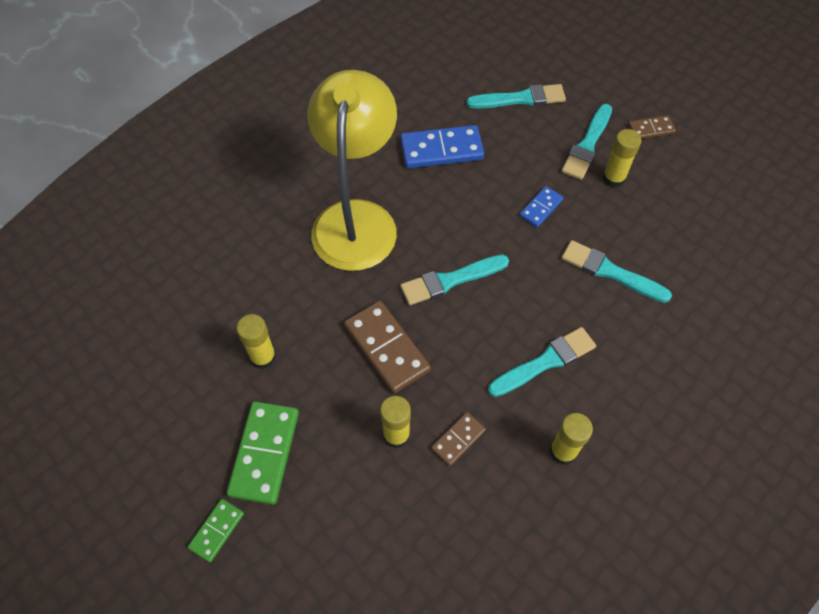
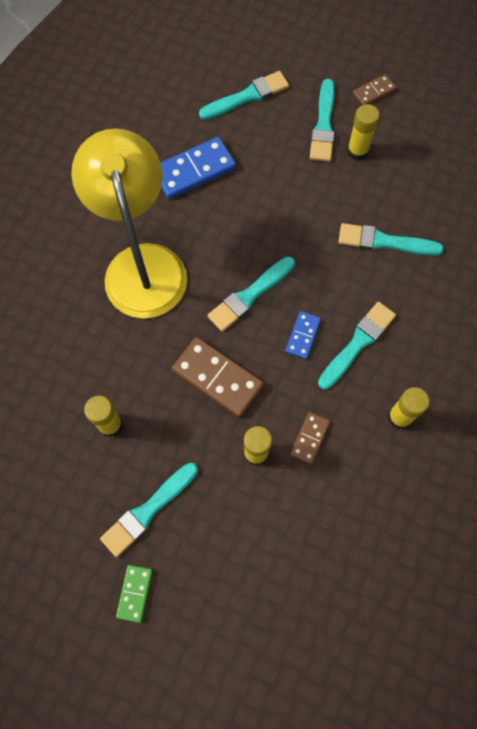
camera: 20 degrees left, 10 degrees up
(264, 453) = (148, 511): green domino -> turquoise brush
(541, 208) = (304, 200): blue domino -> blue domino (303, 336)

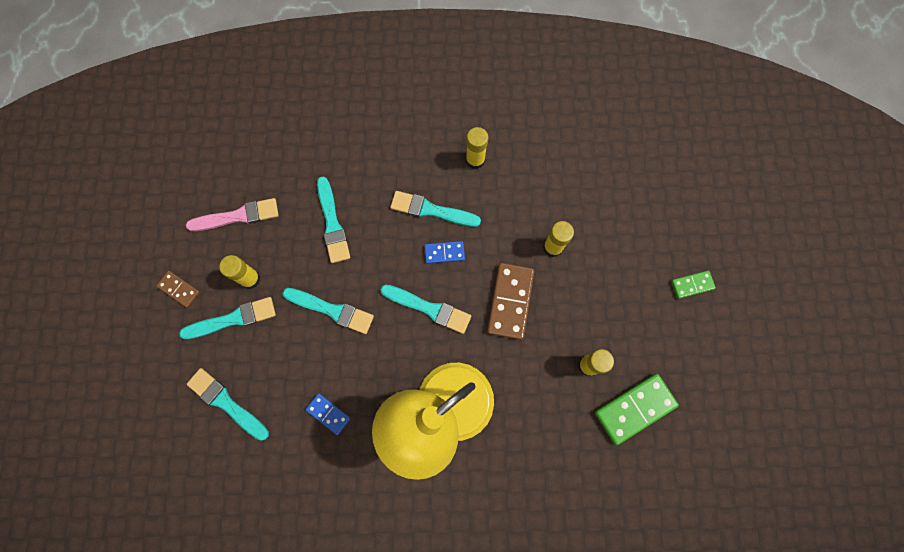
camera: 115 degrees left, 5 degrees up
(42, 450) = (634, 408): none -> green domino
(148, 511) = (634, 304): turquoise brush -> turquoise brush (332, 310)
(194, 170) = (328, 414): blue domino -> blue domino, size x0.55
(309, 438) = (522, 214): brown domino -> none
(429, 161) = (238, 216): none -> pink brush

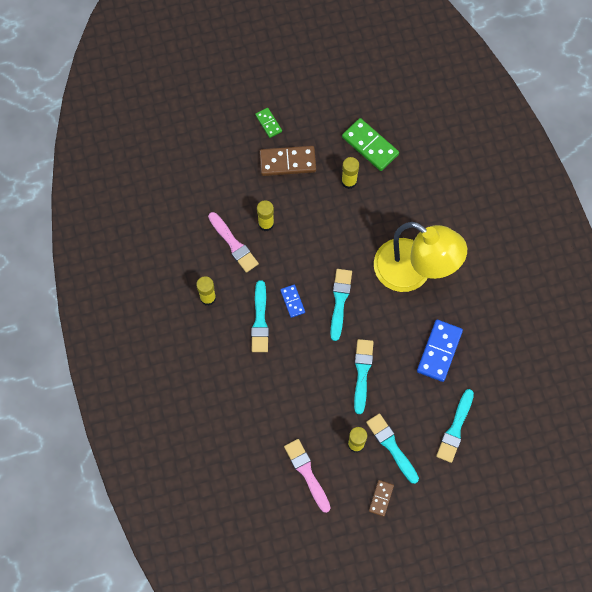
camera: 105 degrees left, 5 degrees down
(328, 414) = (439, 351): blue domino -> blue domino, size x1.82
(332, 224) = (292, 394): turquoise brush -> none
(510, 301) = (317, 244): brown domino -> brown domino (287, 162)
(535, 204) = (233, 244): none -> pink brush

